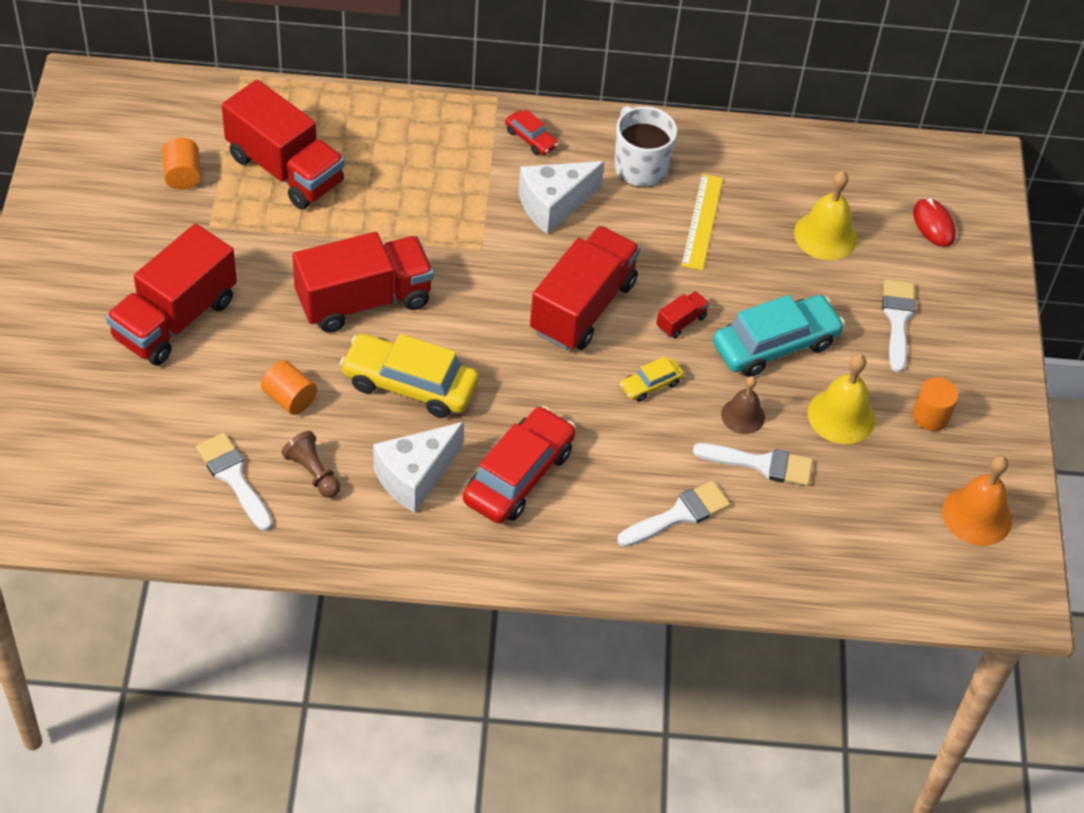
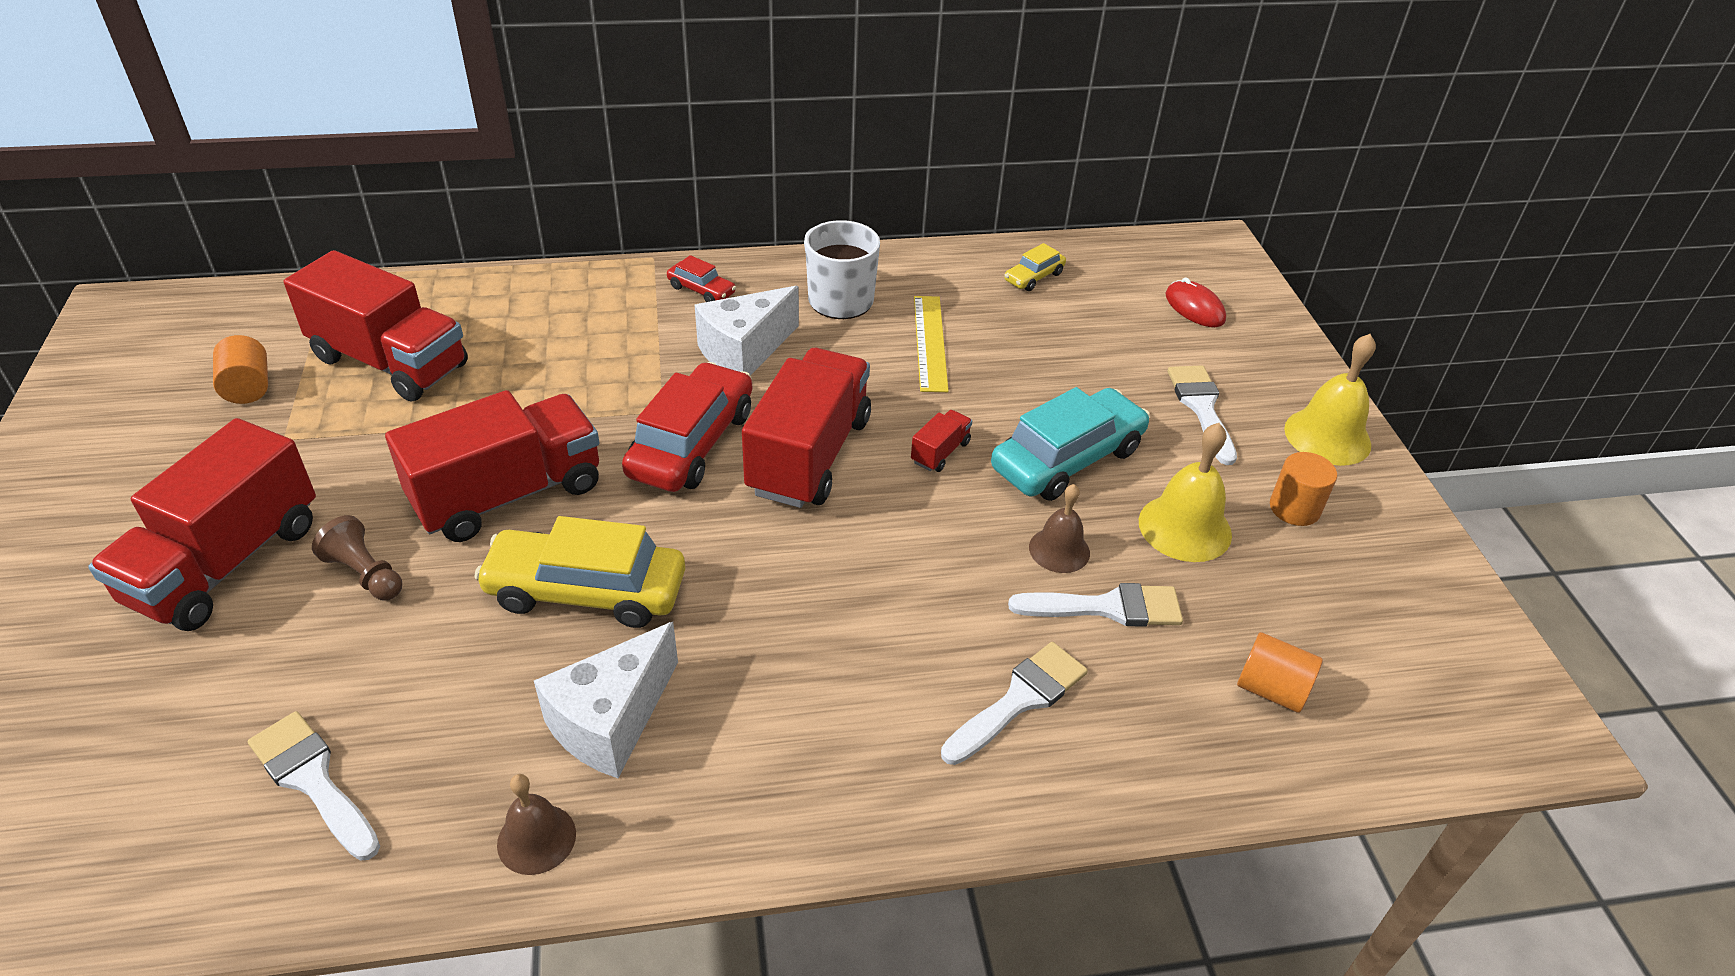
camera: 10 degrees left, 10 degrees down
(289, 398) = (405, 642): orange cylinder -> orange cylinder (1271, 689)
(313, 472) = (447, 746): brown pawn -> brown pawn (365, 574)
(362, 538) = (536, 839): none -> brown bell
(519, 475) = (770, 689): red car -> red car (692, 443)
(651, 385) = (925, 533): yellow car -> yellow car (1033, 277)
(825, 235) = (1079, 335): yellow bell -> yellow bell (1327, 436)
(977, 515) = (1417, 621): orange bell -> none

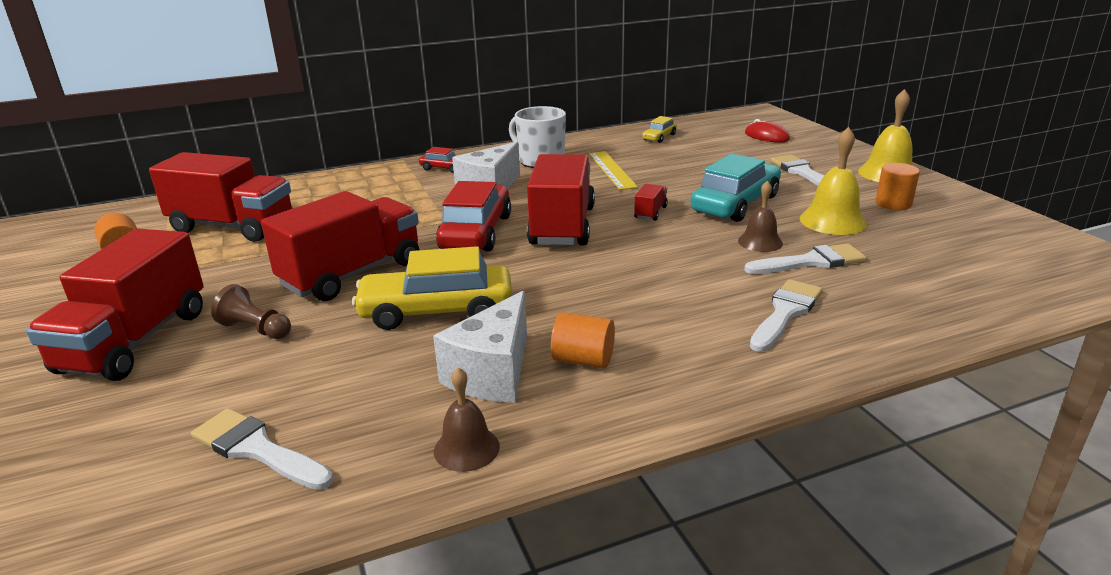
camera: 10 degrees left, 15 degrees down
(1271, 689) = (946, 280): orange cylinder -> orange cylinder (583, 360)

